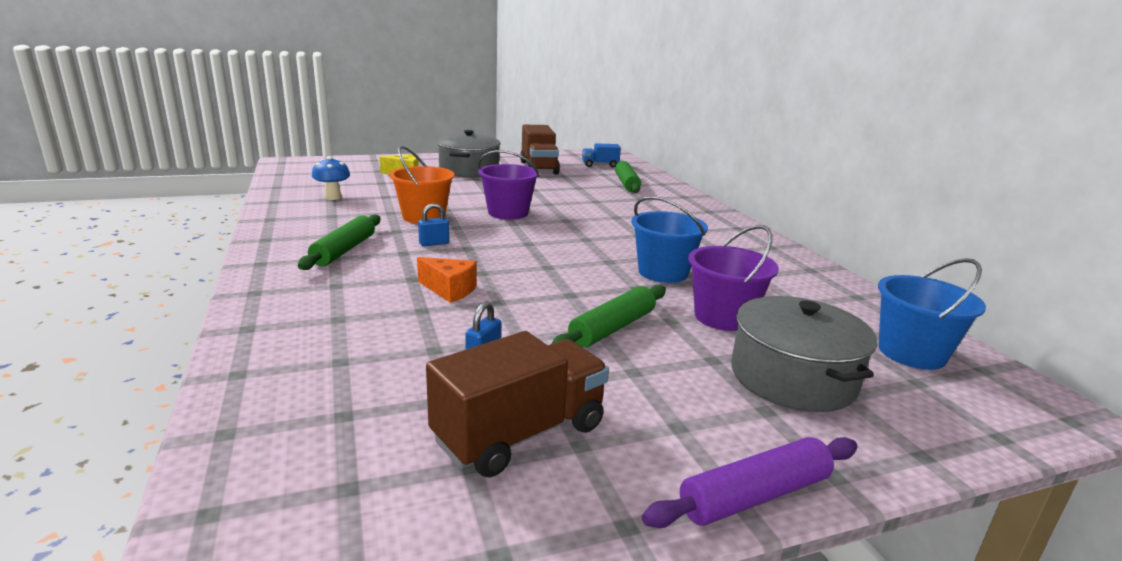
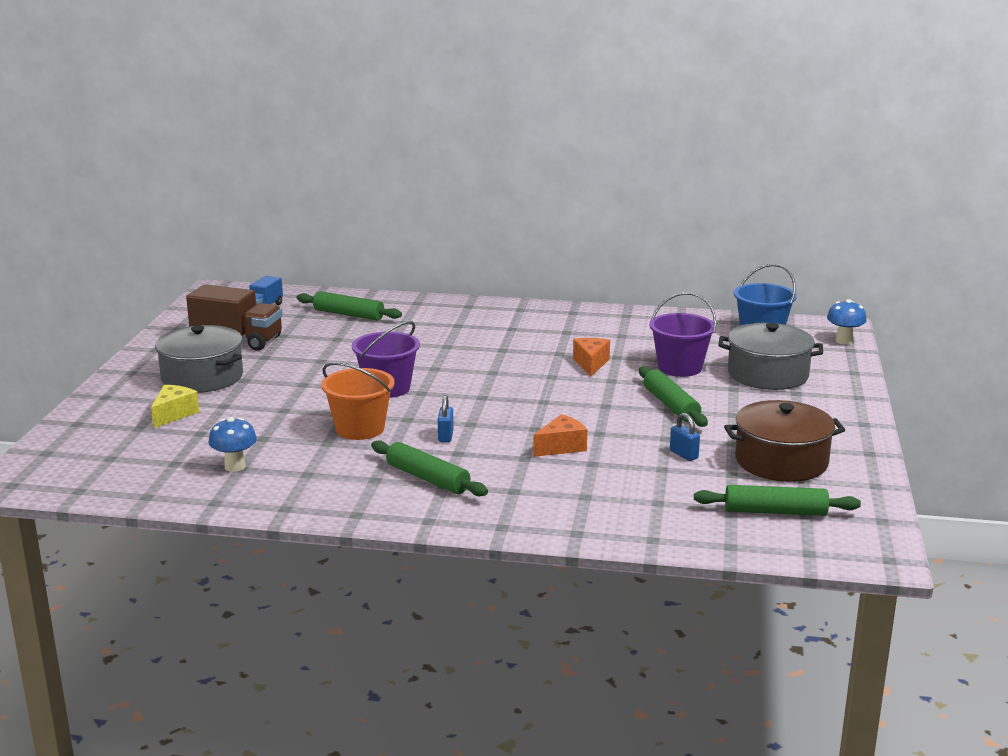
camera: 60 degrees left, 0 degrees up
(347, 455) = (775, 511): none -> green rolling pin
(520, 434) = (781, 461): brown truck -> brown pot
(663, 272) = (591, 364): blue bucket -> orange cheese
(754, 495) = (863, 419): purple rolling pin -> none
(1021, 426) = (844, 341): none -> blue mushroom

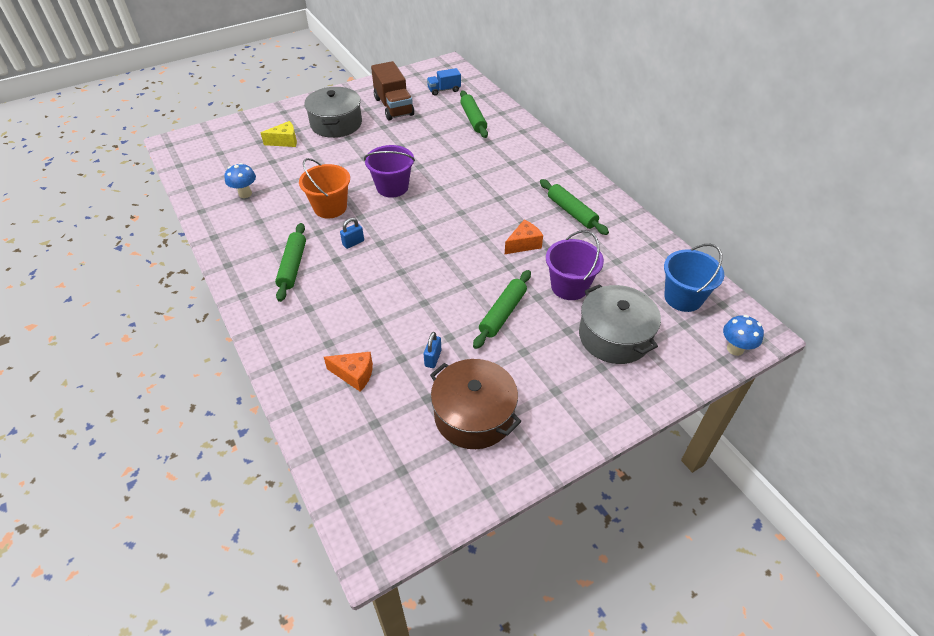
camera: 50 degrees right, 25 degrees up
(561, 447) = (387, 296): orange cheese -> orange cheese (354, 375)
(775, 511) = (390, 450): green rolling pin -> green rolling pin (571, 212)

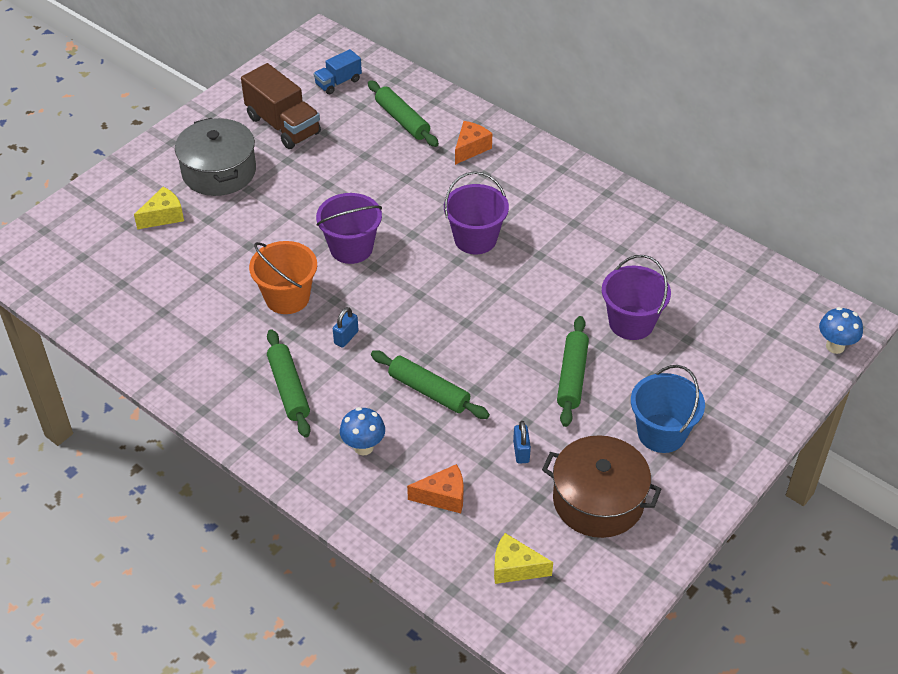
camera: 20 degrees left, 0 degrees up
(245, 194) = (160, 308): blue mushroom -> blue mushroom (363, 447)
(377, 449) = (515, 568): none -> yellow cheese
(482, 201) = (475, 239): none -> purple bucket
(524, 244) = (554, 283): orange cheese -> orange cheese (470, 148)
(571, 212) = (590, 225): green rolling pin -> green rolling pin (429, 391)
(614, 336) = (705, 368): grey pot -> none
(683, 297) = (760, 301): blue bucket -> blue bucket (661, 433)

